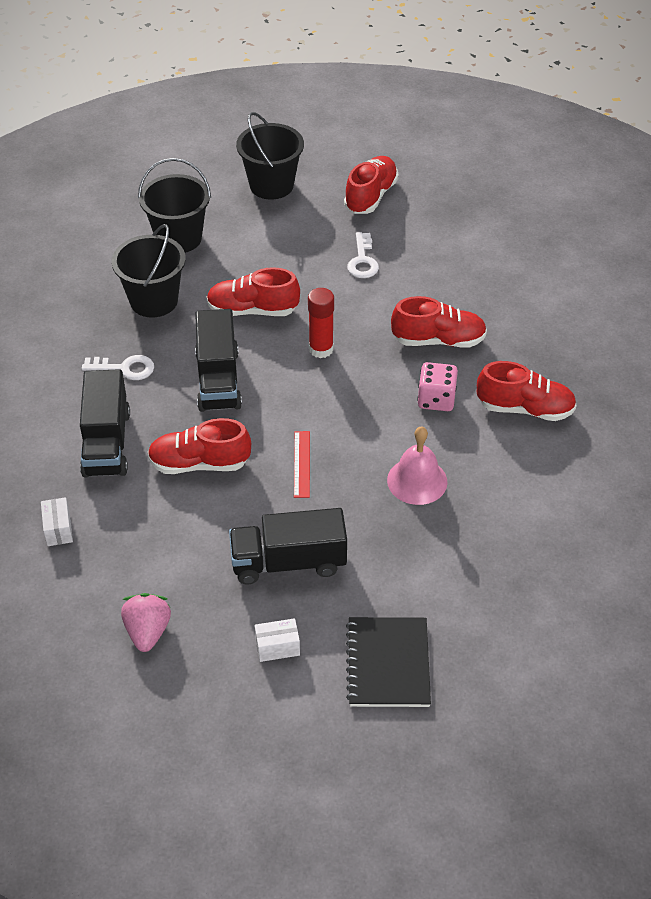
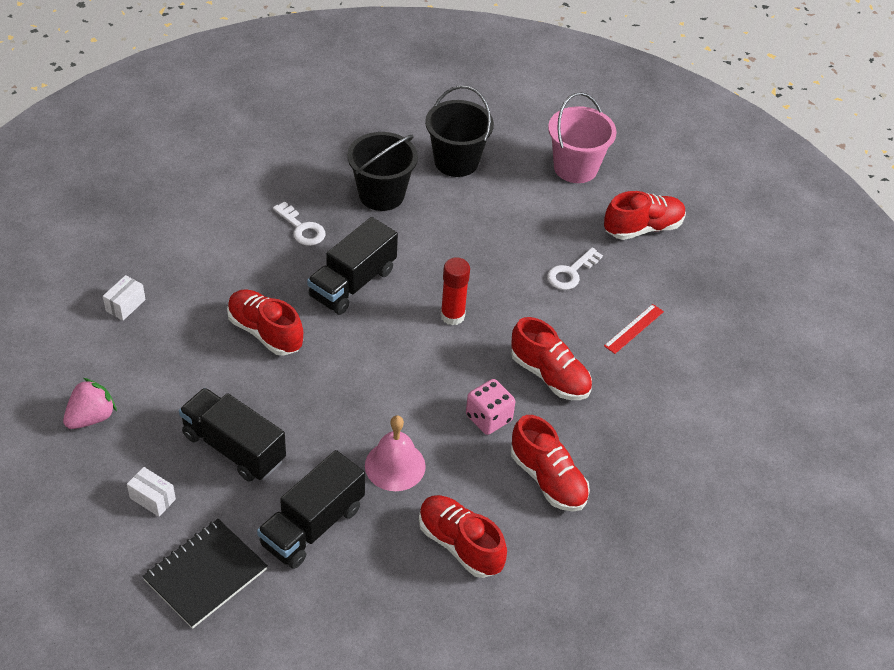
camera: 40 degrees right, 0 degrees up
(106, 443) = (226, 271): black truck -> black truck (312, 526)
(252, 310) = (440, 251): red shoe -> red shoe (460, 544)
(271, 185) = (575, 168): black bucket -> pink bucket
(302, 464) = (331, 387): red ruler -> red ruler (634, 329)

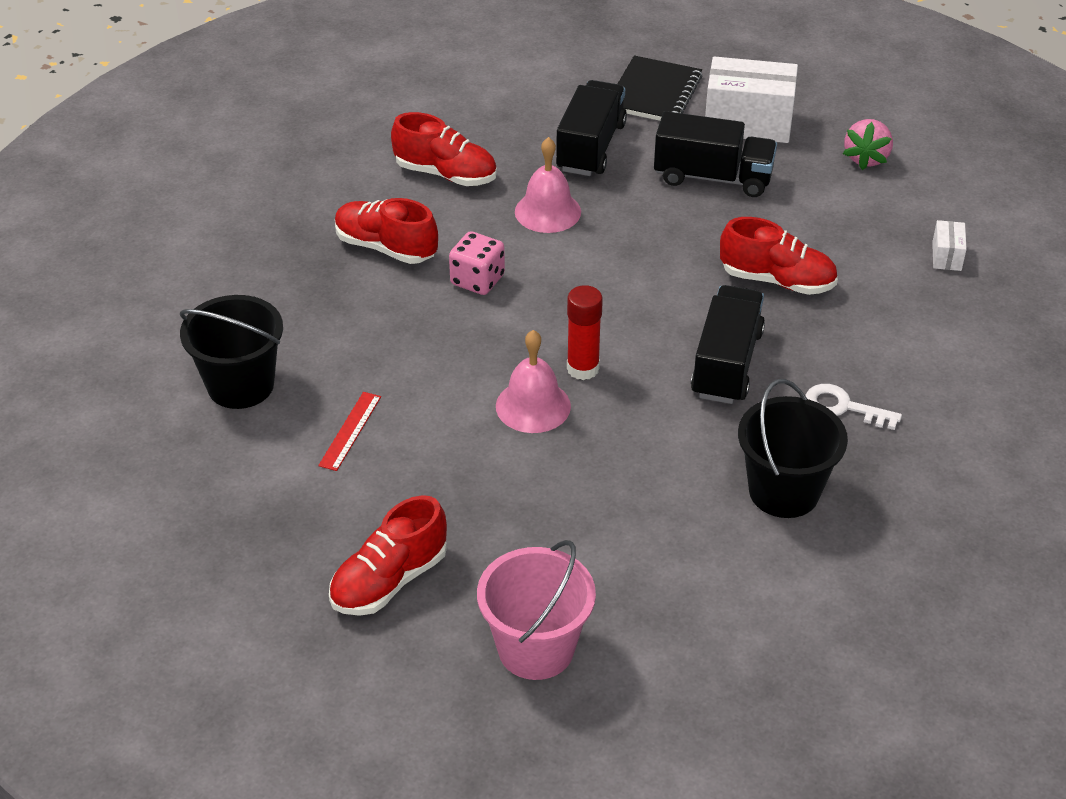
camera: 160 degrees right, 5 degrees down
(152, 498) = (748, 123): white box -> white box, size x2.19
(456, 161) = (720, 586): black bucket -> black bucket (240, 385)
(502, 301) = (533, 406): none -> pink bell
(550, 376) = (431, 343): red shoe -> none
(571, 273) = (463, 475): white key -> none

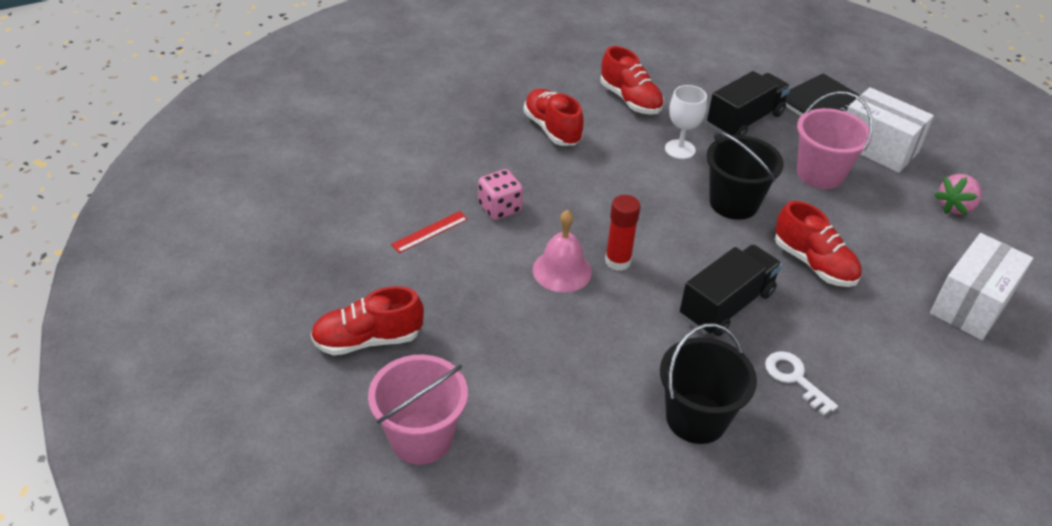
camera: 30 degrees right, 0 degrees up
(240, 385) = (389, 174): black bucket -> black bucket (733, 203)
(477, 280) = (594, 173): pink dice -> pink dice (500, 208)
(547, 211) = (680, 149): pink bell -> white goblet
(713, 177) = (820, 174): black truck -> pink bucket
(946, 256) = (971, 304): white box -> white box, size x2.19

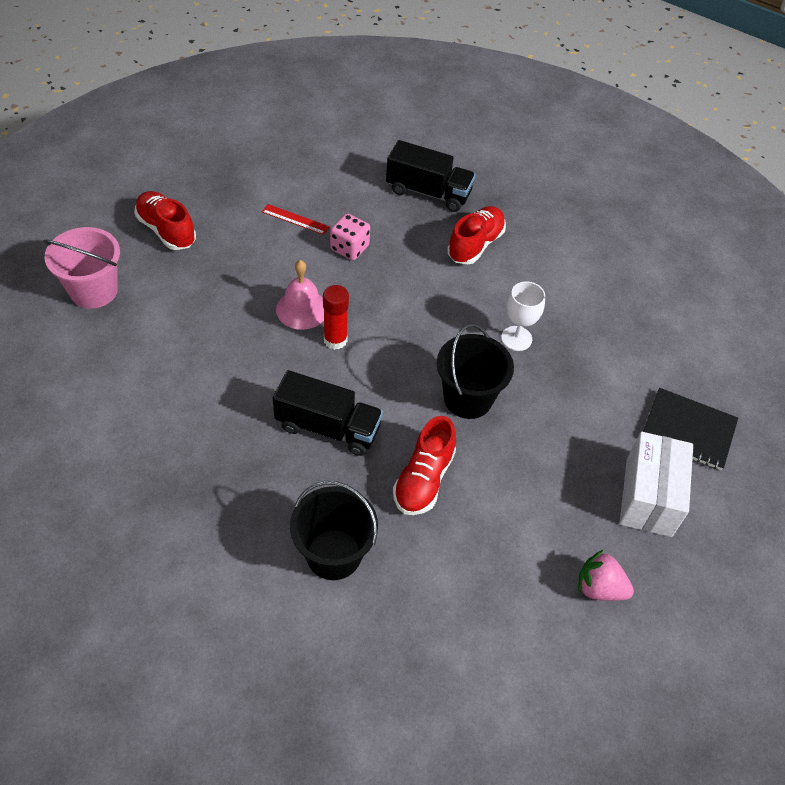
camera: 60 degrees right, 10 degrees up
(630, 100) = (562, 282): red shoe -> none
(696, 418) = (188, 440): black bucket -> black bucket (333, 554)
(745, 120) = (602, 375): black truck -> black truck (428, 192)
(794, 378) = (267, 497): white key -> none
(820, 174) = (564, 456): pink bucket -> none
(971, 304) = (449, 624): white box -> none

